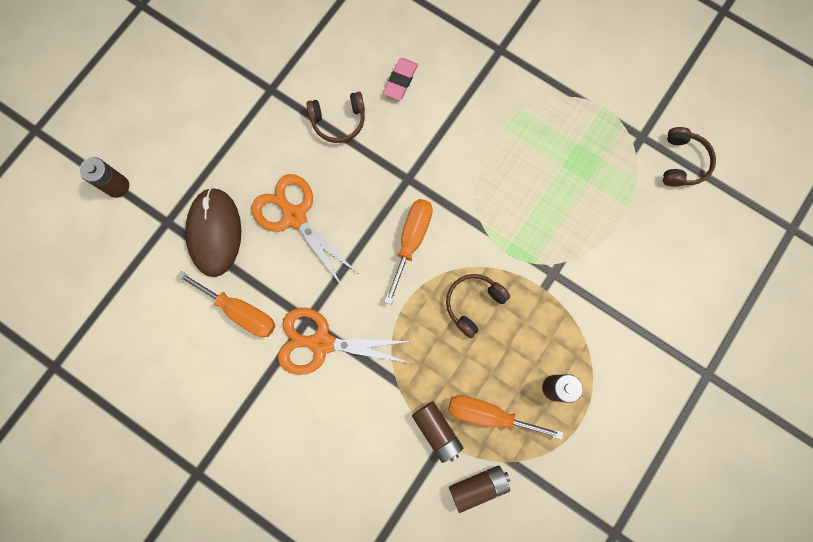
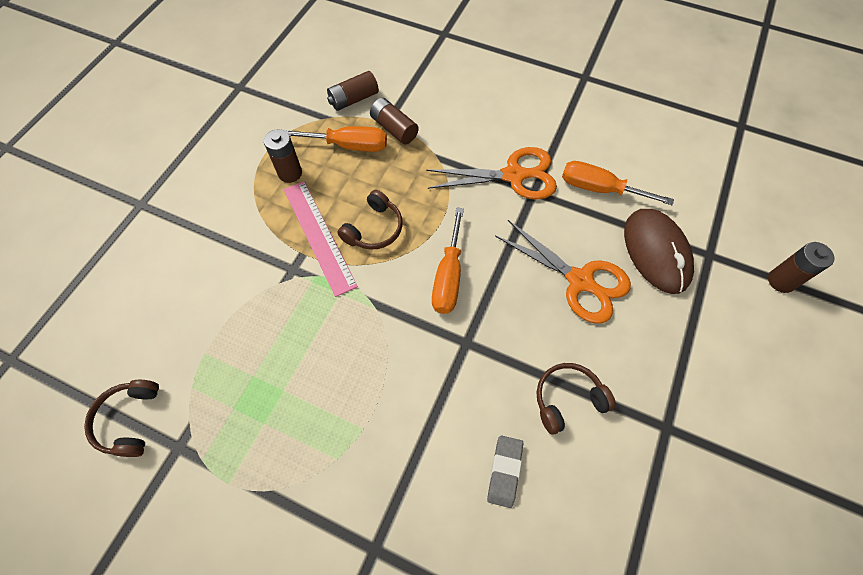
camera: 170 degrees right, 15 degrees down
(400, 80) = (504, 471): pink eraser -> grey eraser
(527, 305) = (319, 236): none -> pink ruler

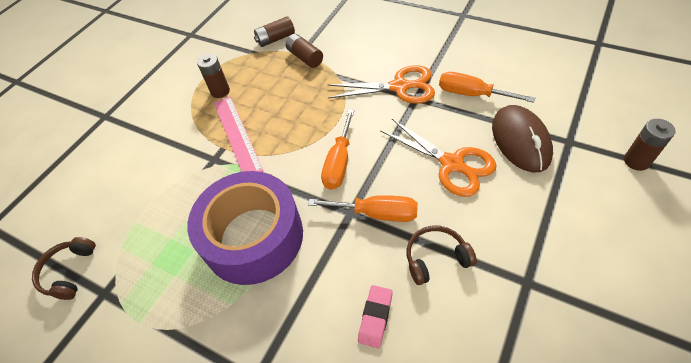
camera: 10 degrees right, 10 degrees down
(349, 146) = (269, 71): orange screwdriver -> orange screwdriver (377, 213)
(354, 373) = (253, 237): none -> purple tape
(374, 229) = (281, 128): brown headphones -> none
(504, 471) = (375, 317): grey eraser -> pink eraser

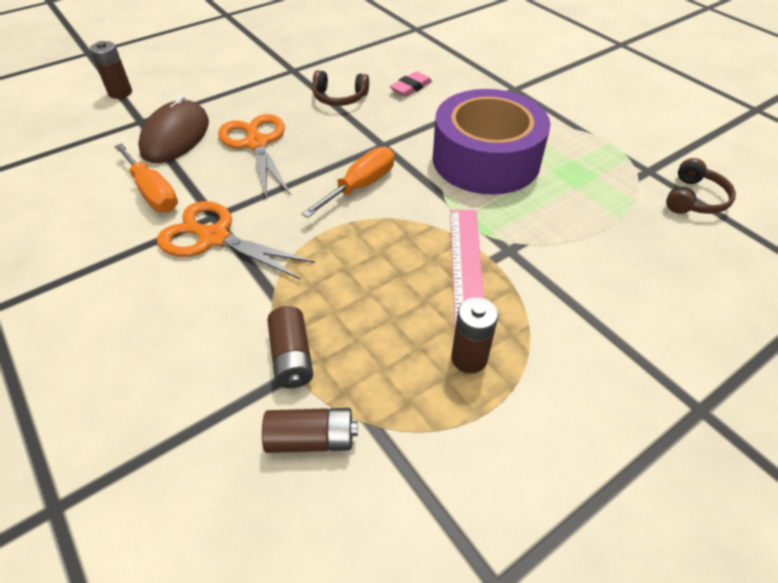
camera: 160 degrees left, 5 degrees down
(377, 213) = (359, 136): orange screwdriver -> none

